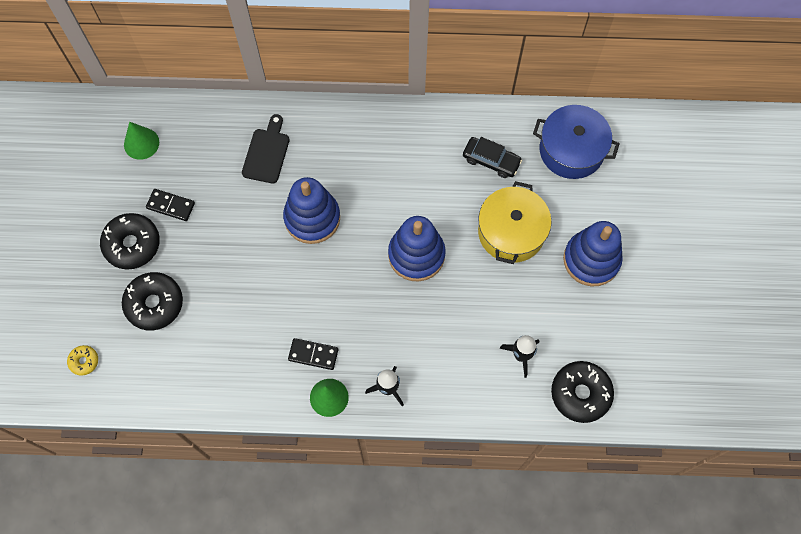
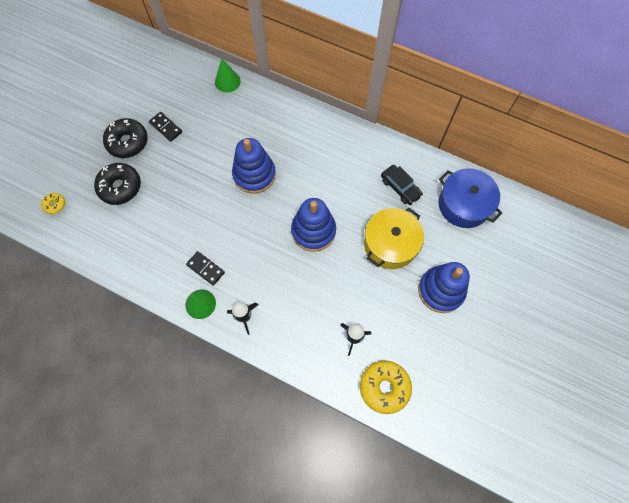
camera: 25 degrees right, 0 degrees up
(141, 143) = (169, 80): green cone -> green cone (227, 81)
(267, 153) = (247, 119): black cutting board -> none
(580, 394) = (384, 387): black donut -> yellow donut

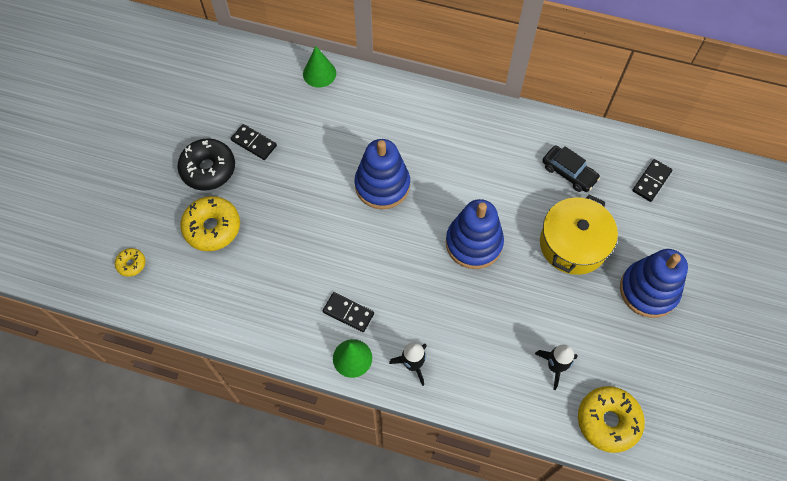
camera: 10 degrees left, 5 degrees down
(120, 187) = (212, 228): black donut -> yellow donut
(464, 204) = (651, 181): blue pot -> black domino

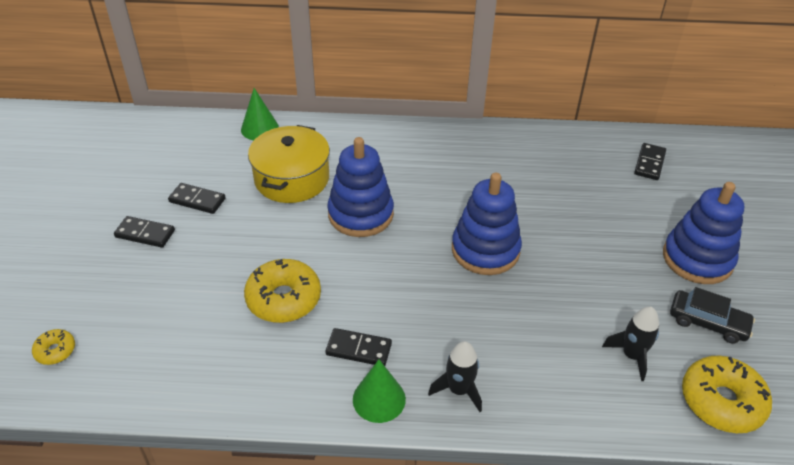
camera: 15 degrees left, 20 degrees down
(208, 169) = (145, 234): black donut -> black domino
(212, 228) = (160, 291): yellow donut -> yellow donut (284, 299)
(569, 173) = (561, 170): black car -> black car (708, 322)
(573, 244) = (595, 231): yellow pot -> yellow pot (292, 179)

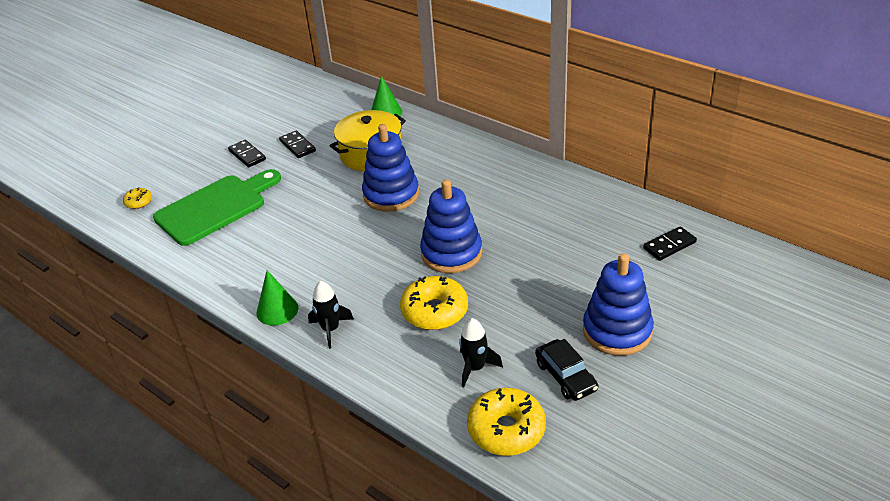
camera: 40 degrees right, 5 degrees down
(172, 313) = (215, 207): none -> green cutting board
(284, 299) = (285, 227): yellow donut -> yellow donut (434, 311)
(358, 349) = (297, 276): black domino -> none

